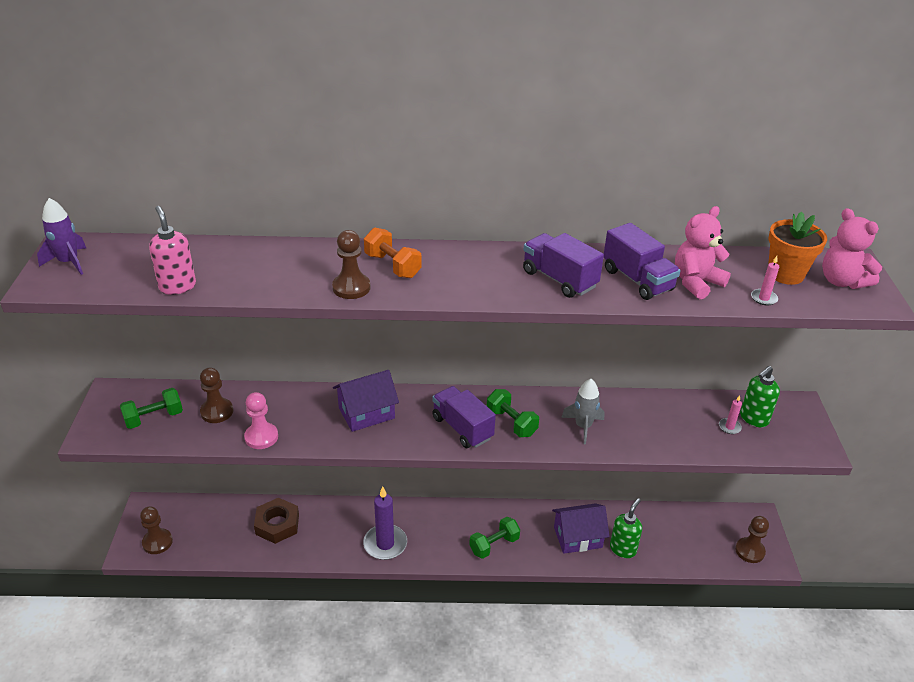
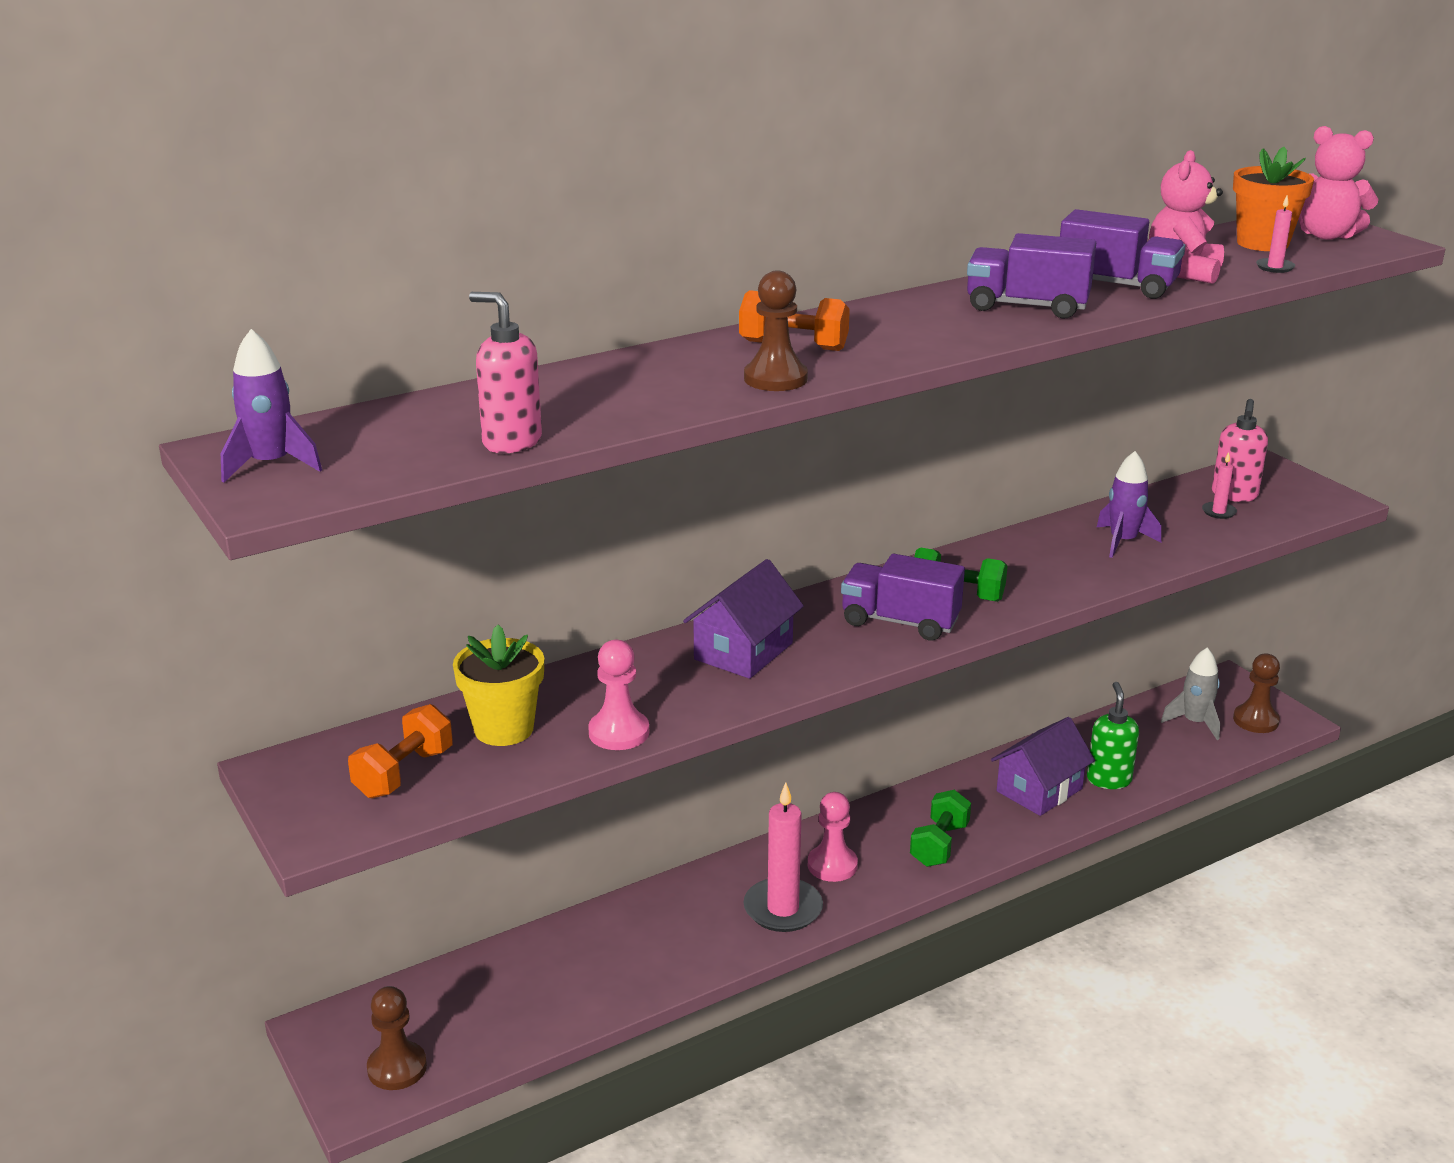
camera: 30 degrees left, 10 degrees down
(154, 418) = (404, 773): green dumbbell -> orange dumbbell
(217, 412) = (504, 729): brown pawn -> yellow flower pot
(277, 524) = (584, 956): brown nut -> none
(385, 544) = (783, 909): purple candle -> pink candle
(430, 531) = (832, 865): none -> pink pawn
(583, 426) = (1051, 568): grey rocket -> grey rocket (1194, 723)
(645, 425) = (1123, 542): none -> purple rocket
(753, 419) = (1234, 495): green soap dispenser -> pink soap dispenser

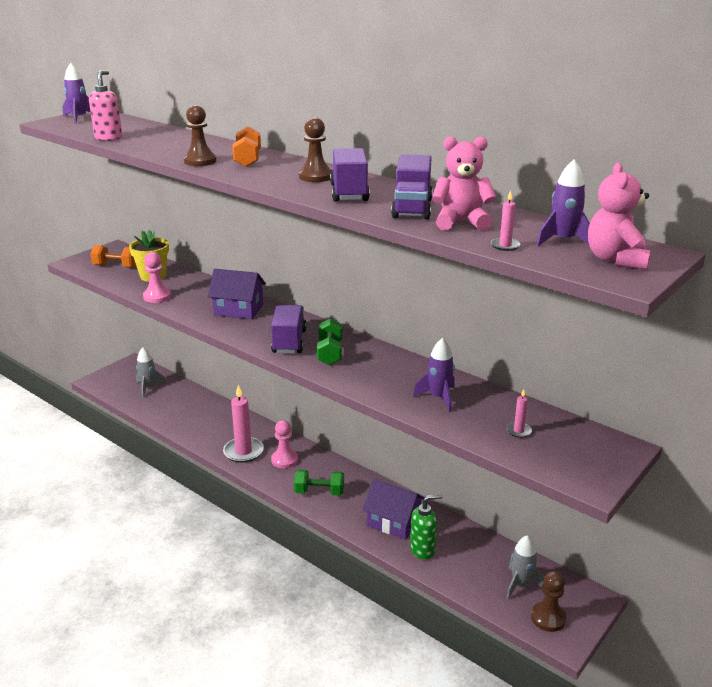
camera: 70 degrees right, 0 degrees up
(397, 1068) = (114, 383): brown pawn -> brown pawn (315, 177)
(458, 1012) = (148, 388): none -> grey rocket
(1234, 495) = (554, 436): pink soap dispenser -> none
(1262, 243) = (563, 241): orange flower pot -> purple rocket

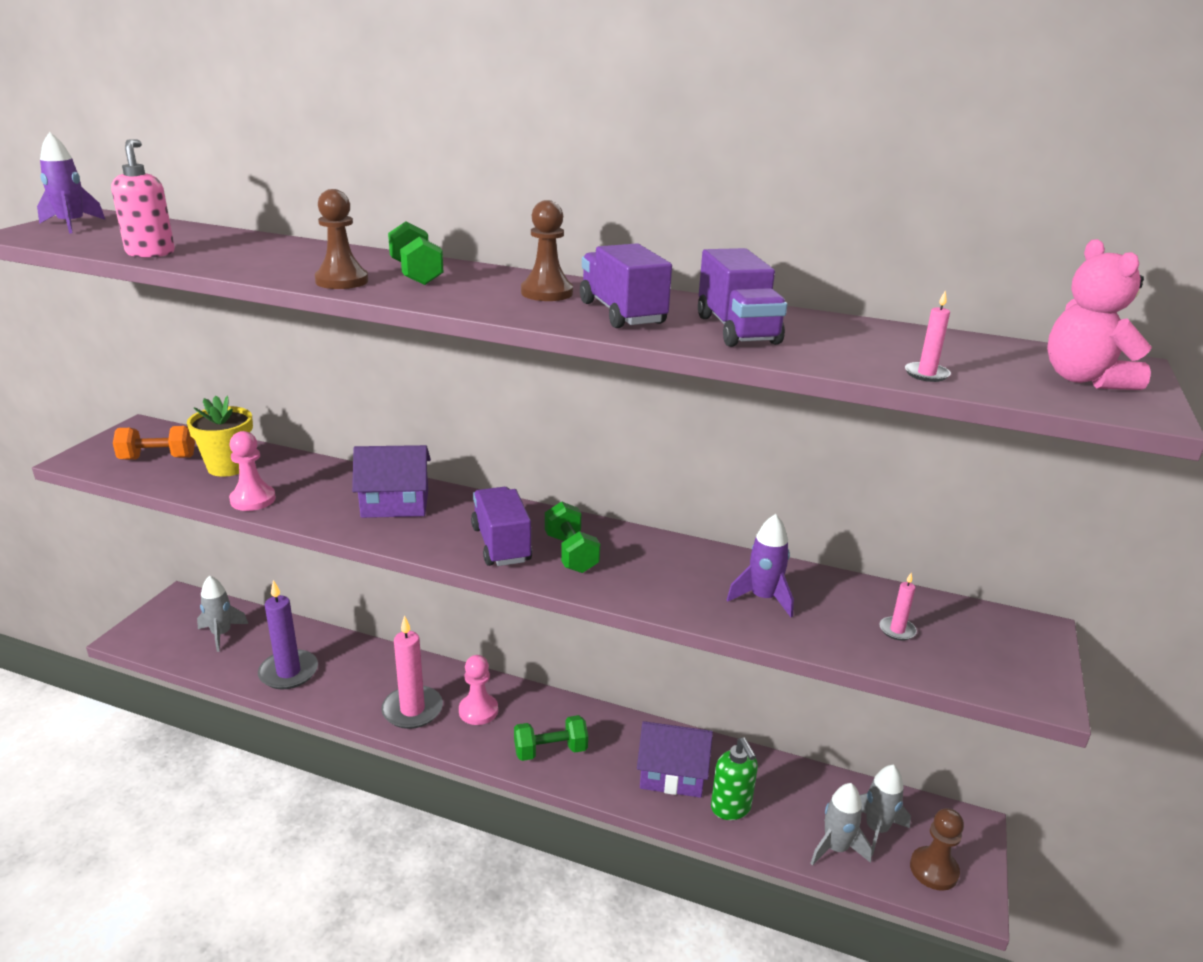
camera: 20 degrees left, 0 degrees up
(178, 416) = (288, 672): none -> purple candle
(248, 160) = (416, 274): orange dumbbell -> green dumbbell
(423, 550) = (731, 808): green soap dispenser -> green soap dispenser turned 105 degrees clockwise
(461, 222) = (827, 345): pink teddy bear -> none
(483, 589) = (835, 848): none -> grey rocket
(563, 241) = (987, 359): purple rocket -> none

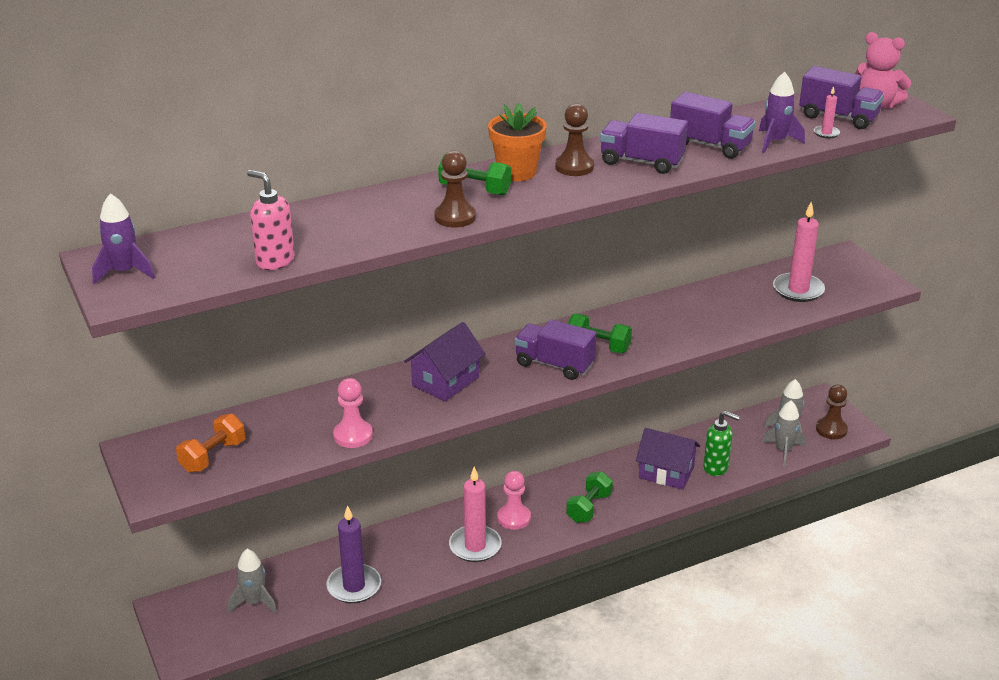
camera: 45 degrees left, 5 degrees up
(228, 467) = (280, 429): yellow flower pot -> none
(487, 277) = (517, 172): none -> orange flower pot
(672, 774) = (666, 472): purple house -> purple house turned 60 degrees clockwise
(763, 598) = (723, 310): purple rocket -> purple rocket (775, 142)
(897, 630) = (798, 290): pink candle -> pink candle, size x2.18
(987, 369) = (838, 117): none -> purple truck

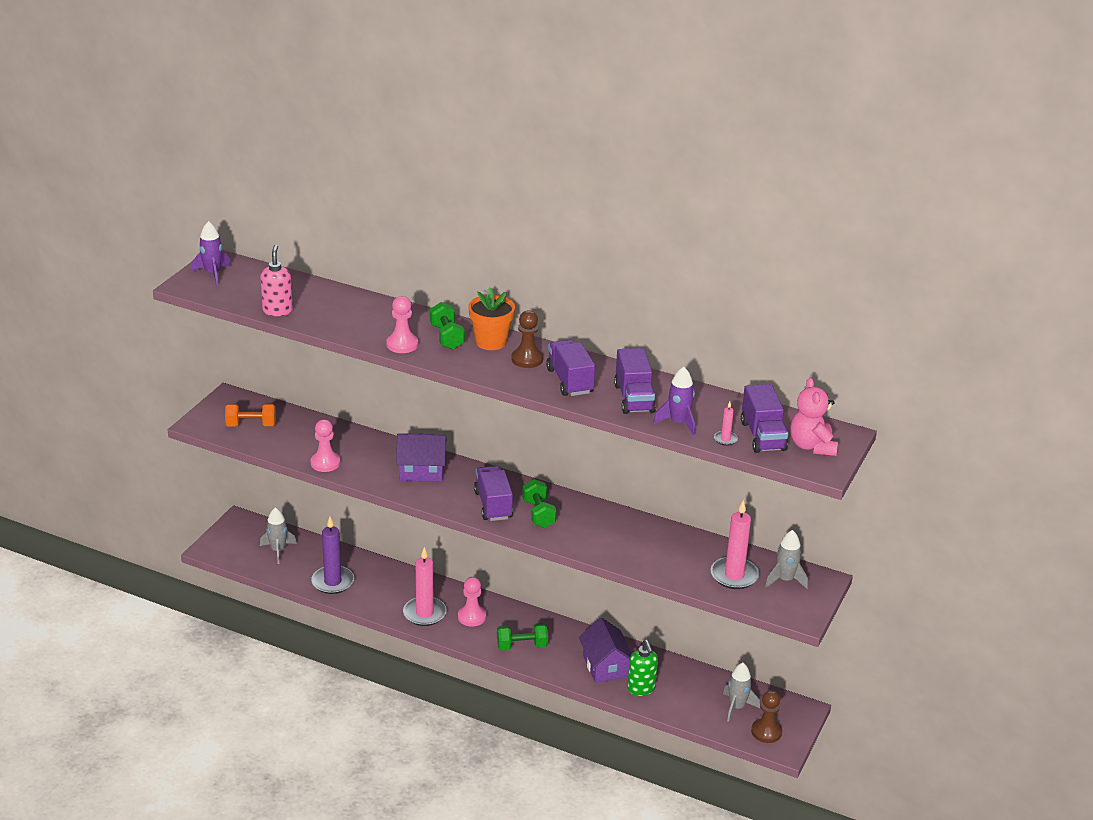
camera: 50 degrees right, 0 degrees up
(455, 217) = (402, 344): brown pawn -> pink pawn
(783, 451) = (705, 716): grey rocket -> grey rocket (785, 580)

